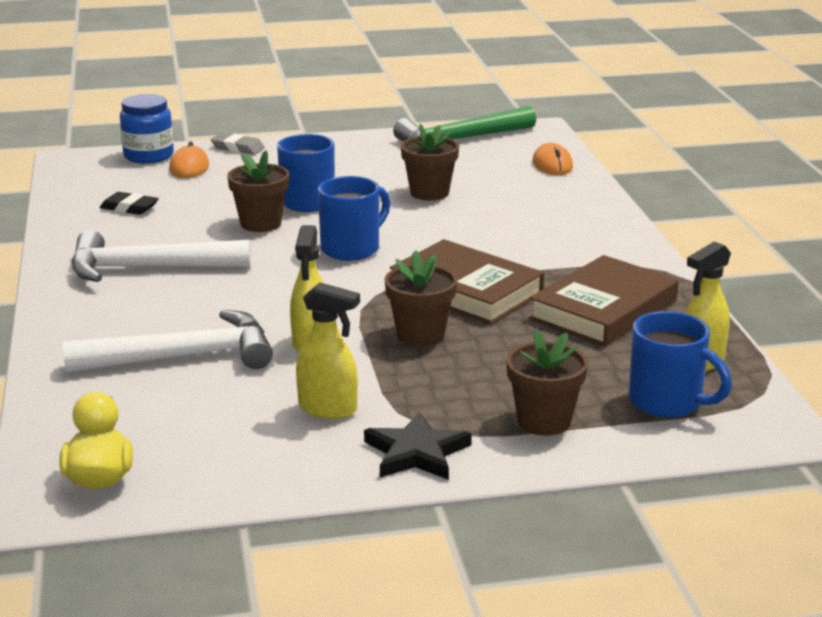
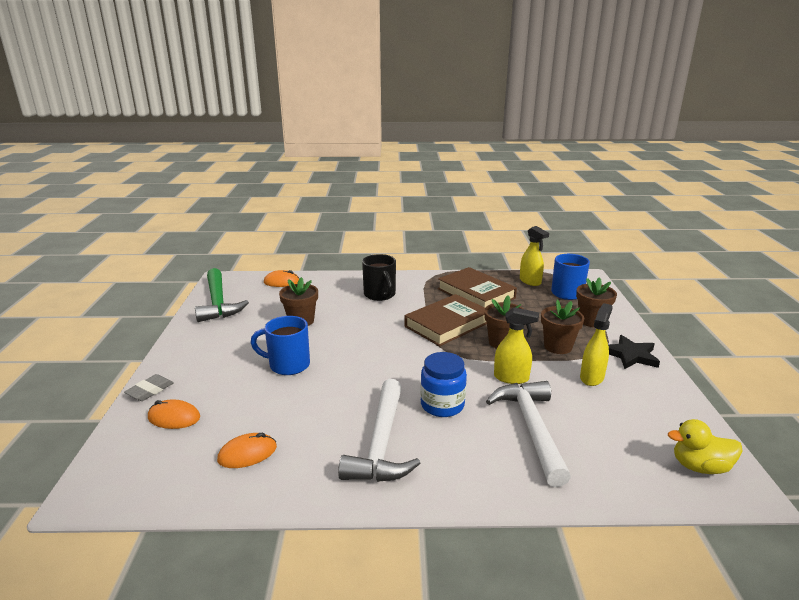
camera: 80 degrees left, 0 degrees up
(129, 208) = (247, 454): black eraser -> orange mouse
(148, 156) = (124, 441): blue jar -> blue jar (442, 405)
(261, 224) = (318, 387): brown flower pot -> brown flower pot (558, 347)
(352, 249) = (377, 354): blue mug -> none
(548, 233) = (380, 295): none -> black mug

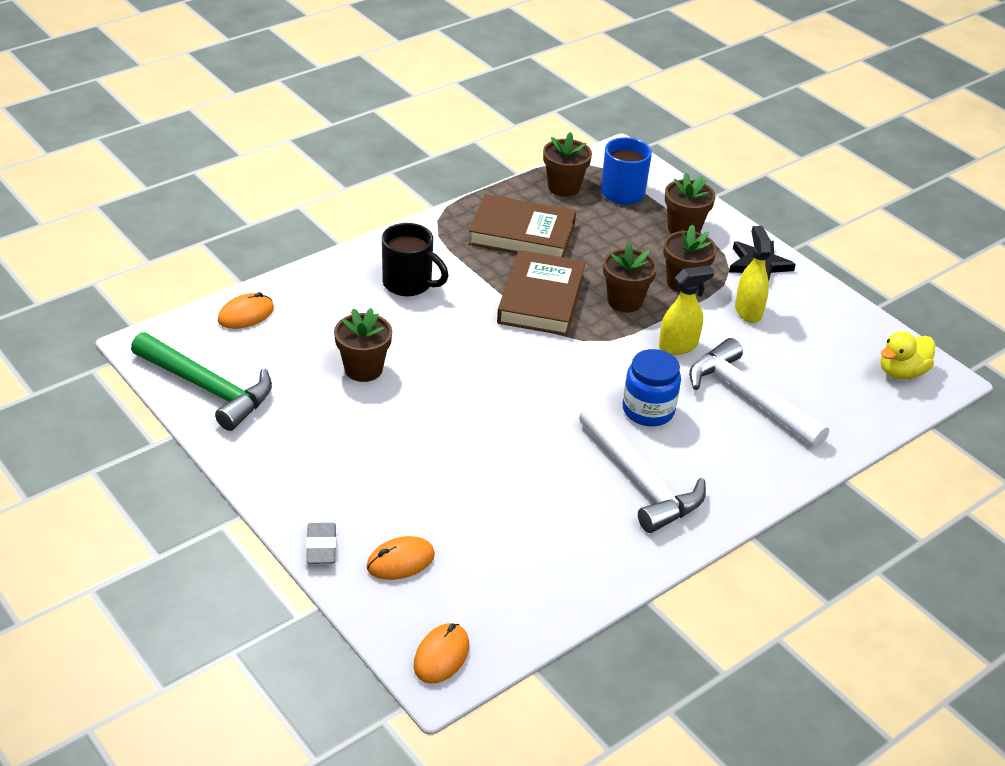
camera: 40 degrees left, 15 degrees up
(247, 454) = (532, 556): orange mouse -> orange mouse (441, 656)
(288, 365) = (433, 438): blue mug -> none
(530, 281) = (564, 187): yellow spray bottle -> brown flower pot

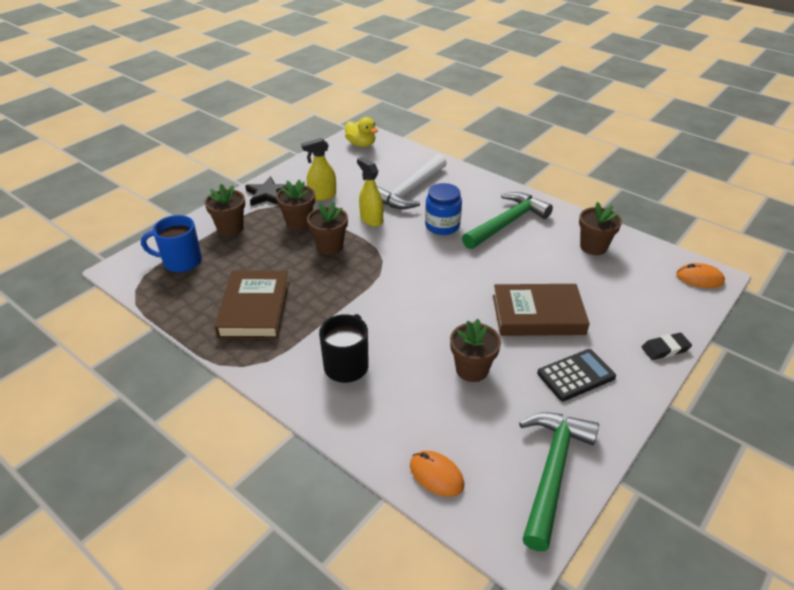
camera: 100 degrees left, 0 degrees up
(317, 448) = (576, 375): none -> black calculator
(321, 547) = (665, 349): grey eraser -> black eraser
(400, 561) = (646, 308): orange mouse -> none
(541, 299) = (341, 286): brown book -> brown book (538, 314)
(564, 187) = (177, 294): brown flower pot -> brown flower pot (593, 247)
(640, 480) = (507, 223): white hammer -> green hammer

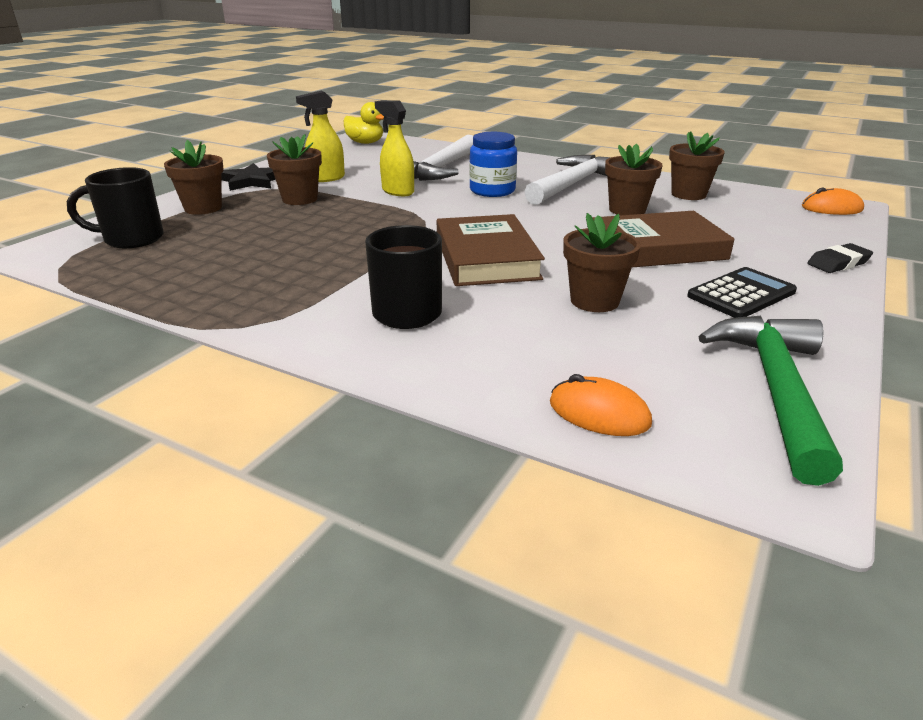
camera: 10 degrees left, 10 degrees down
(181, 261) = (131, 239): blue mug -> black mug
(254, 309) = (251, 271): brown book -> brown book (486, 258)
(329, 246) = (348, 214): brown flower pot -> brown flower pot (627, 210)
(507, 223) = (572, 184): green hammer -> white hammer

